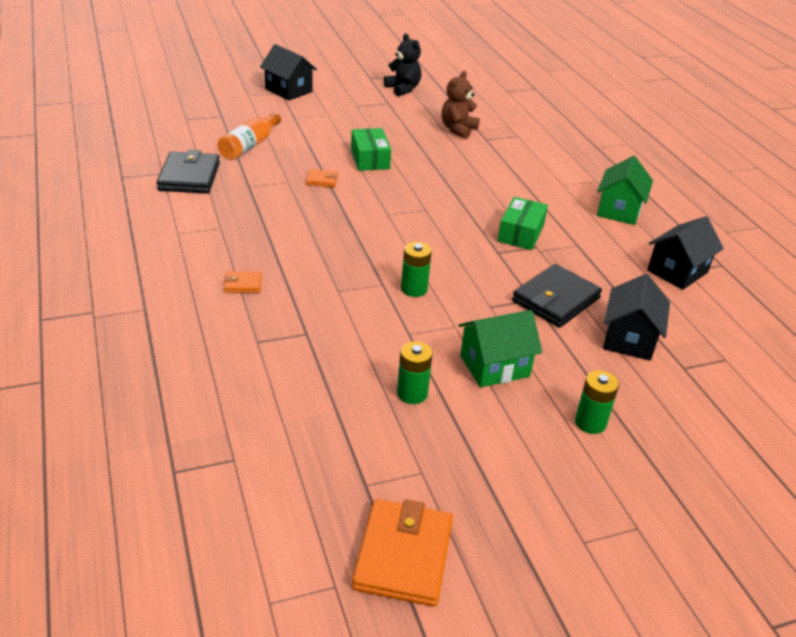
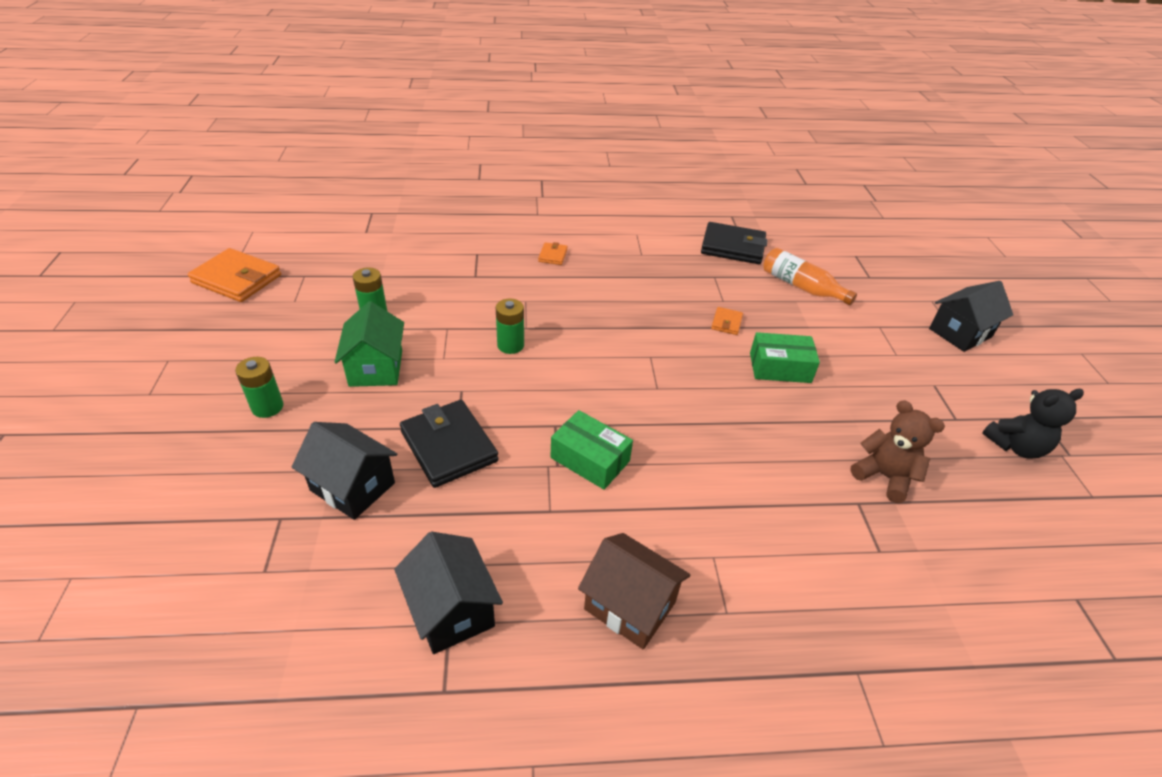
camera: 105 degrees right, 5 degrees up
(619, 210) = (630, 605): green house -> brown house

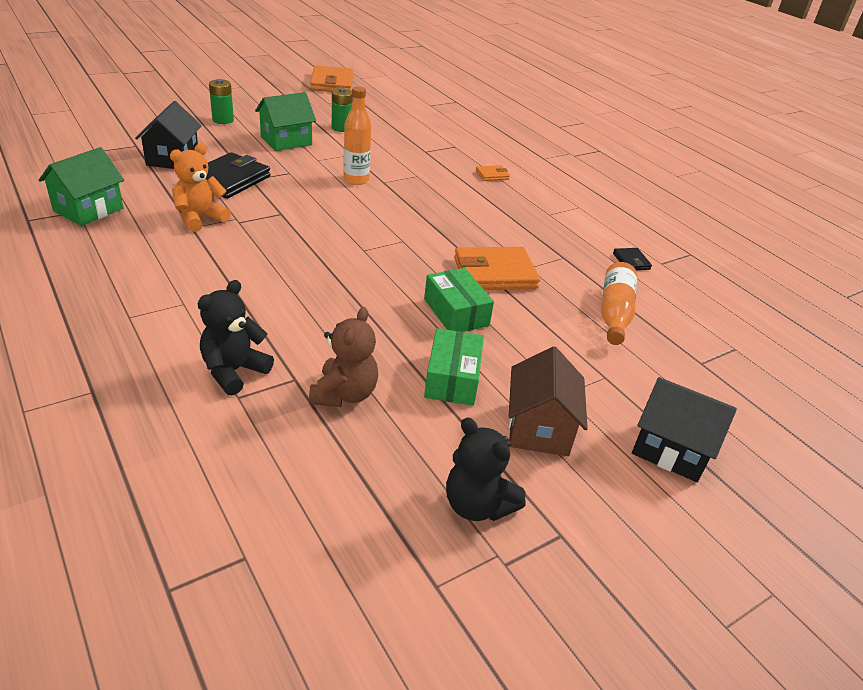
camera: 60 degrees right, 5 degrees down
(451, 610) = (88, 209): black house -> green house
(510, 345) = (356, 180): green battery -> orange bottle
(534, 498) = (200, 219): none -> orange teddy bear
(590, 459) = (254, 233): green box -> green box (452, 378)
(630, 605) = (118, 273): brown house -> brown house (539, 428)
(726, 323) = (494, 273): orange wallet -> orange wallet, size x2.10
(733, 247) = (631, 261): black wallet -> black wallet, size x0.48
(841, 544) = (234, 371): none -> black teddy bear

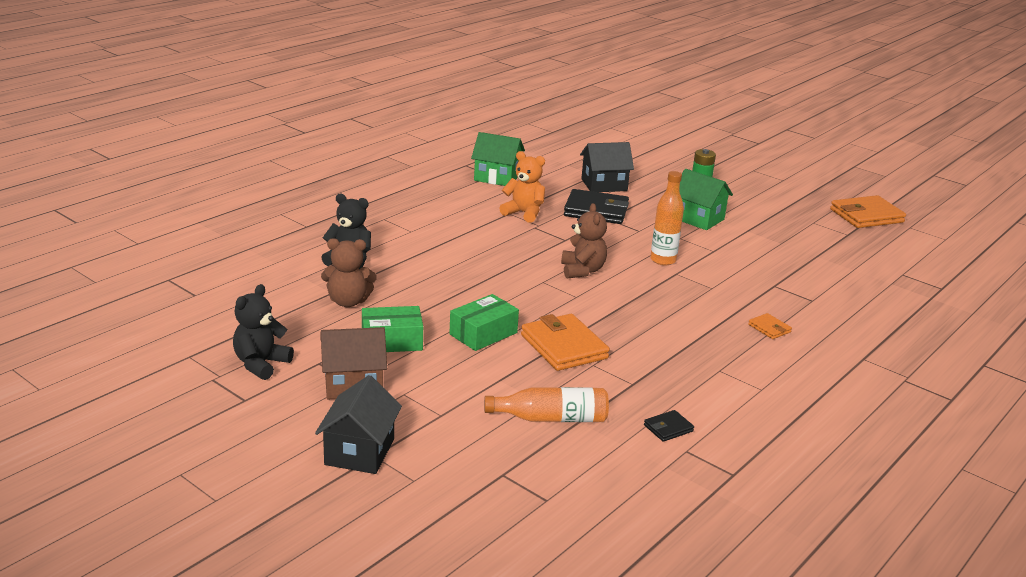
camera: 75 degrees right, 10 degrees down
(341, 128) = (764, 237): green battery -> none
(353, 223) = (582, 270): none -> brown teddy bear

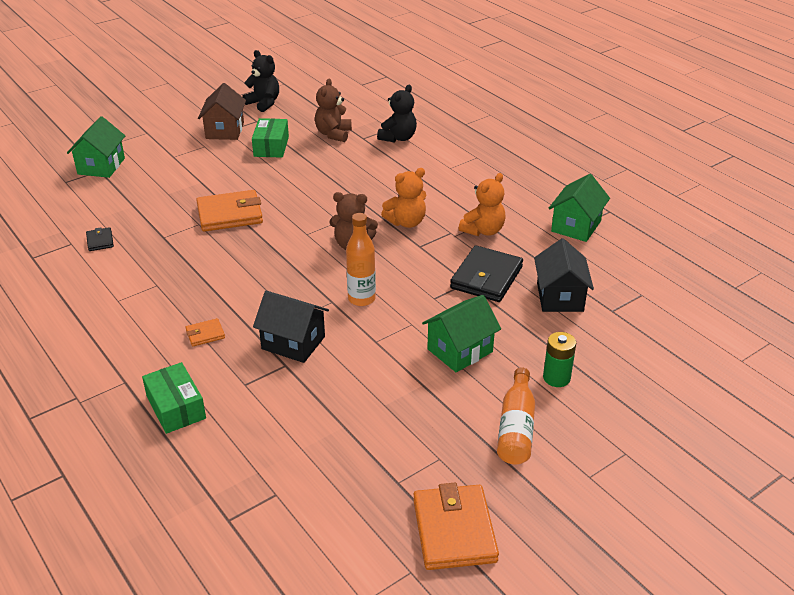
camera: 105 degrees right, 10 degrees up
(360, 451) = (153, 128): black house -> black house (293, 343)
(483, 333) = (265, 182): green box -> green box (176, 407)
(490, 475) = (101, 166): none -> green house
(527, 247) = (406, 222): none -> orange teddy bear
(551, 418) = (143, 195): orange bottle -> orange bottle (516, 428)

